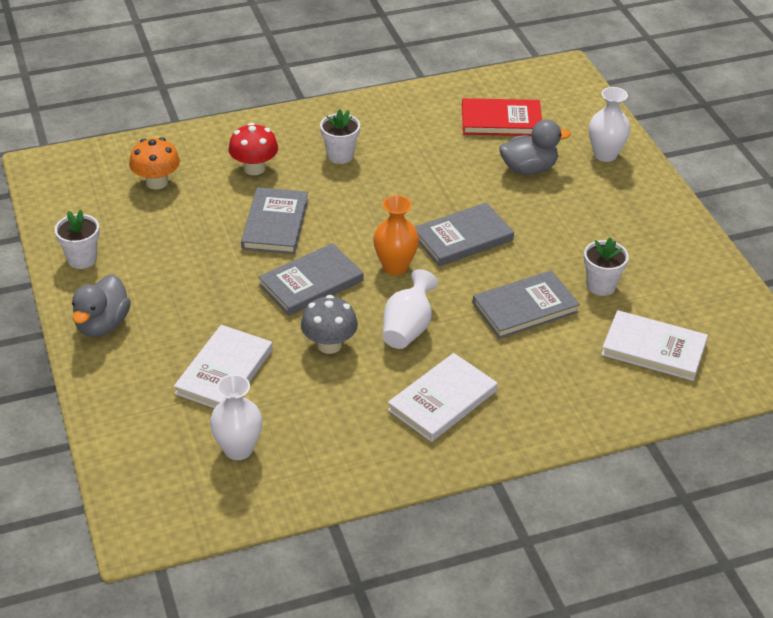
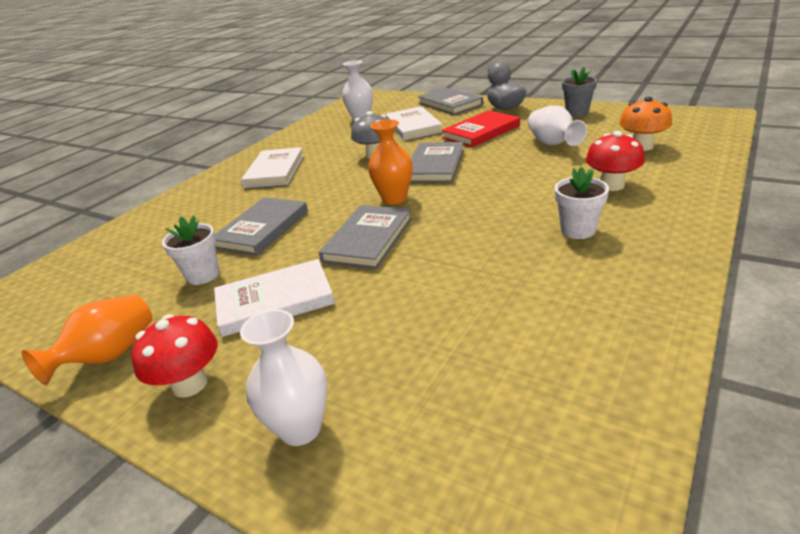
camera: 145 degrees right, 10 degrees down
(82, 259) = (577, 112): white flower pot -> grey flower pot
(275, 224) = (519, 172): grey book -> grey book (450, 104)
(407, 328) = (337, 181): white vase -> white vase (552, 144)
(501, 121) = (501, 380): red book -> red book (481, 132)
(529, 169) = (383, 336): grey duck -> none
(647, 206) = (190, 384): none -> red mushroom
(653, 348) = (128, 260): white book -> white book (275, 301)
(689, 254) = (109, 356): none -> orange vase

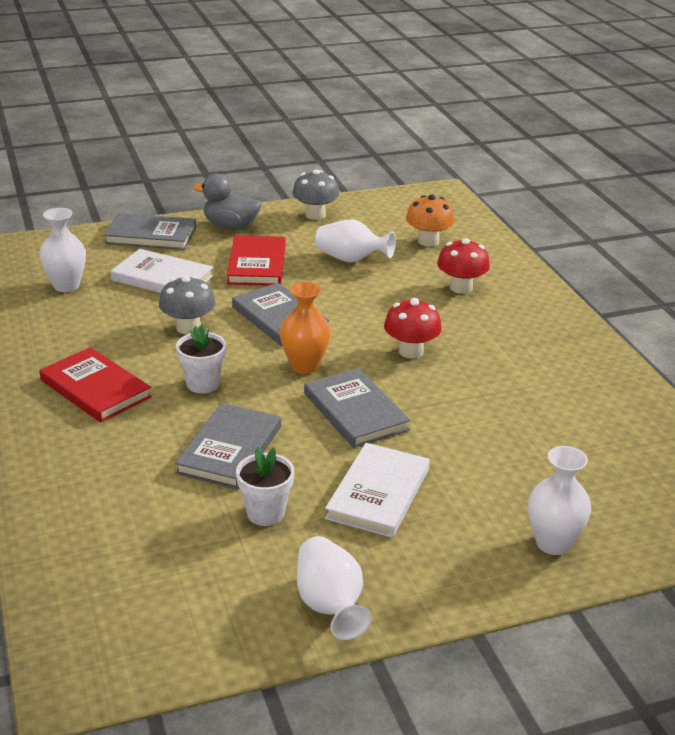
camera: 55 degrees left, 0 degrees up
(109, 356) = (330, 605): orange vase -> white vase
(190, 384) = (437, 574): red mushroom -> red mushroom (411, 351)
(262, 229) = (230, 450): grey book -> grey book turned 45 degrees clockwise
(275, 171) = (95, 388): white book -> red book
(577, 112) = (315, 215): grey flower pot -> grey mushroom
(578, 230) = (495, 335): white flower pot -> white flower pot (203, 384)

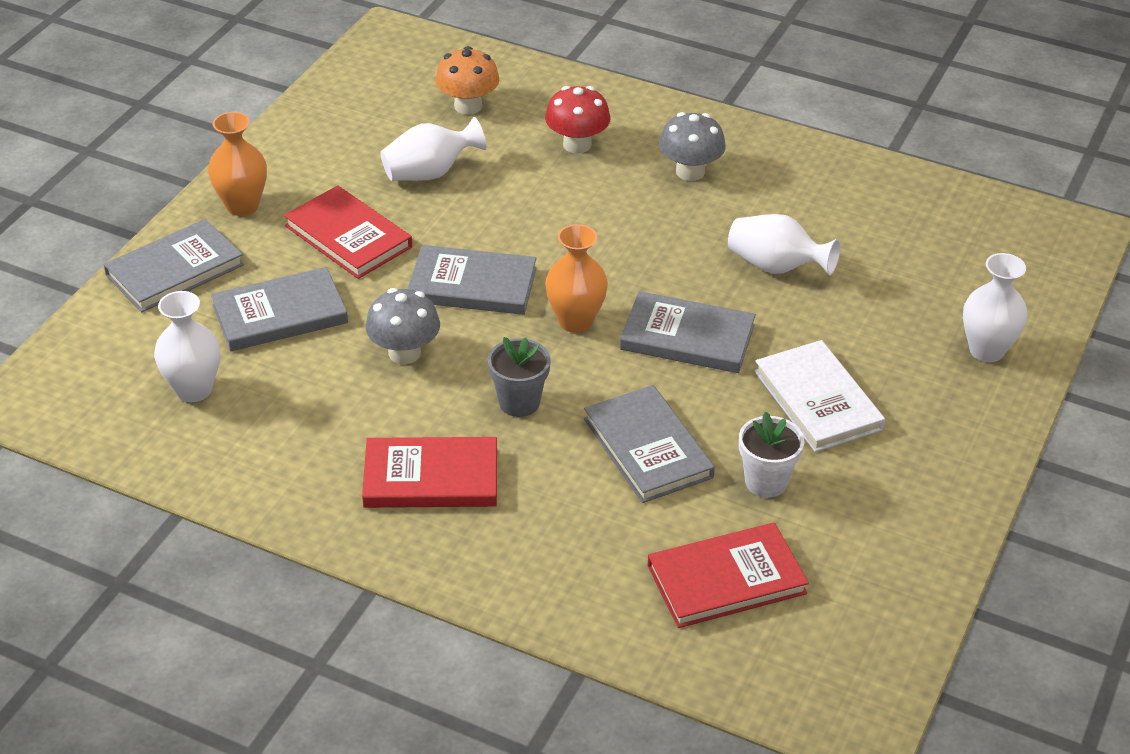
camera: 45 degrees left, 10 degrees up
(148, 545) = (726, 579): none -> red book
(162, 278) = (280, 314): white book -> grey book
(203, 384) = (519, 402): white flower pot -> grey flower pot
(230, 226) = (242, 206): grey duck -> orange vase
(315, 215) = (307, 138): grey mushroom -> grey mushroom (690, 172)
(330, 605) = (924, 518): white vase -> white vase (776, 267)
(411, 351) = (638, 244): red mushroom -> none

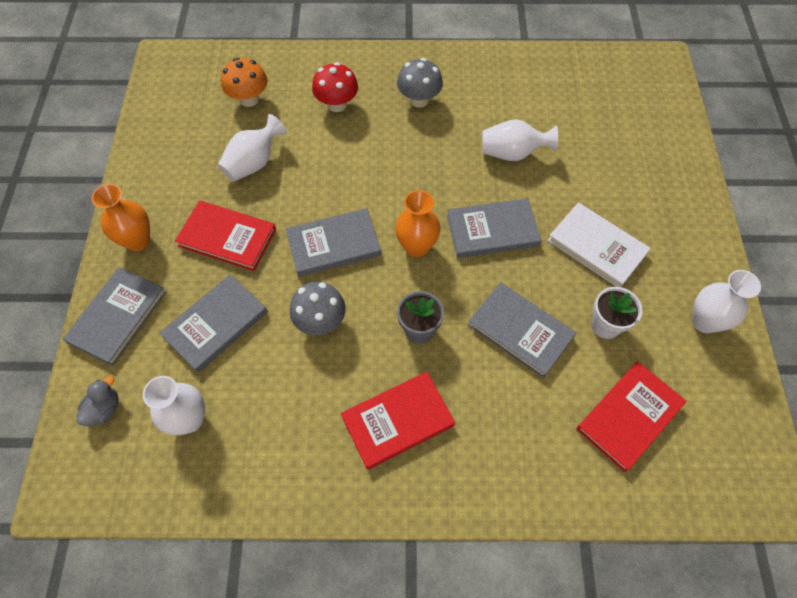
camera: 25 degrees left, 20 degrees up
(108, 347) = (104, 409): none -> grey duck
(986, 350) = (666, 168): white vase -> white vase (704, 321)

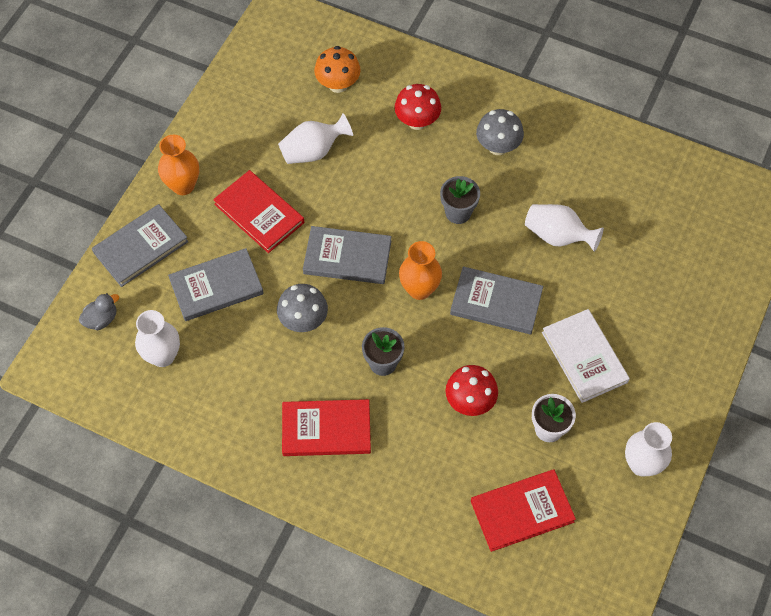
camera: 25 degrees right, 0 degrees up
(415, 166) = (458, 212): none -> grey flower pot
(520, 331) = (470, 401): grey book -> red mushroom

